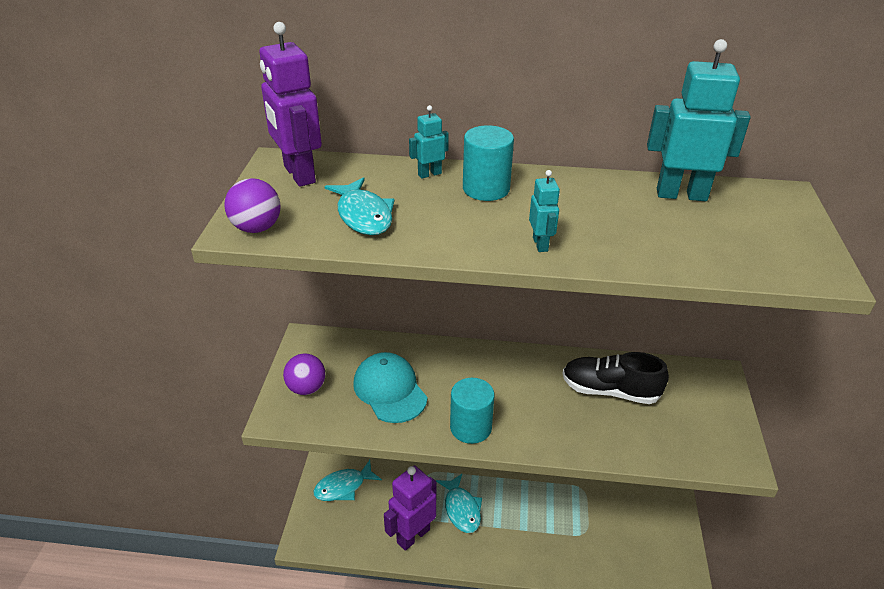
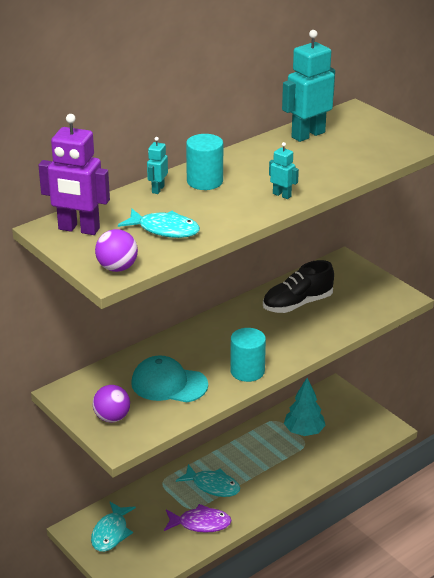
camera: 45 degrees left, 5 degrees down
(413, 535) = (200, 523): purple robot -> purple fish
(596, 520) = (304, 431): none -> turquoise tree

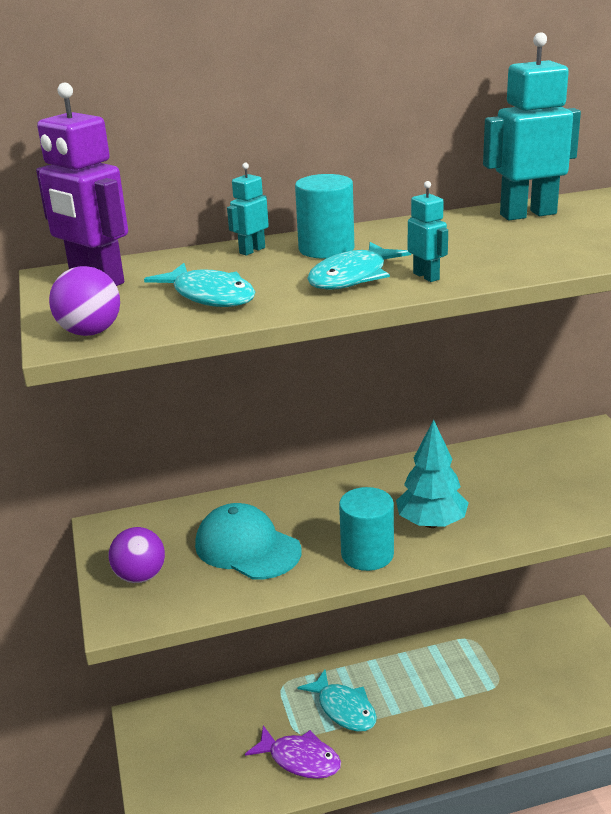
camera: 25 degrees right, 5 degrees down
(111, 533) = (181, 737): turquoise fish -> turquoise fish (352, 277)
(297, 304) = (495, 476): black shoe -> none
(304, 431) = (504, 665): turquoise tree -> turquoise tree (431, 523)

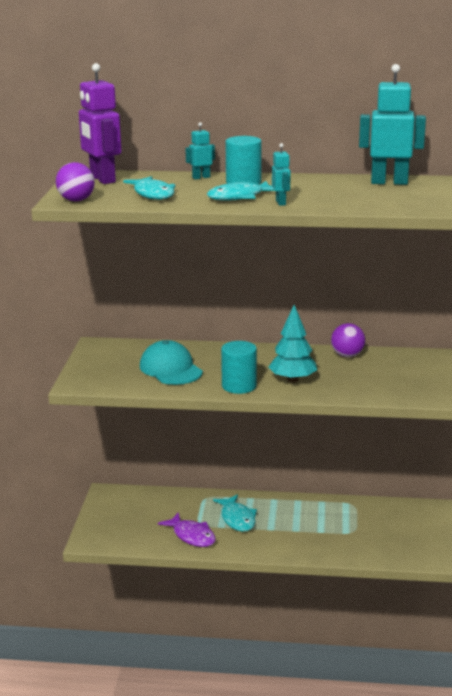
camera: 20 degrees right, 5 degrees down
(140, 576) = (100, 369): purple ball -> purple ball (347, 355)

